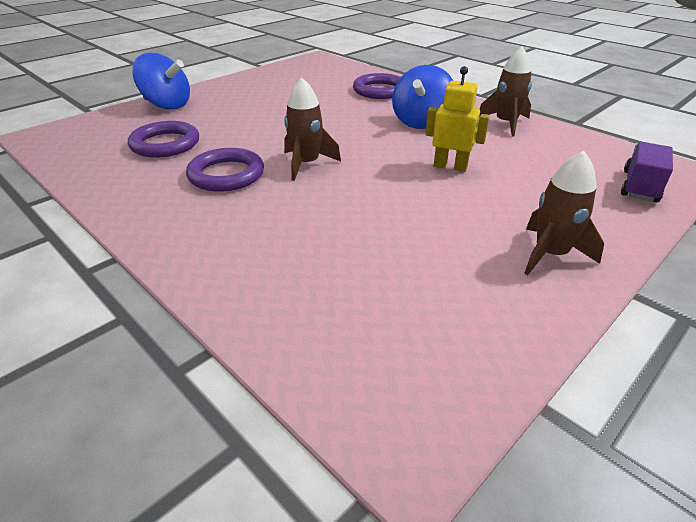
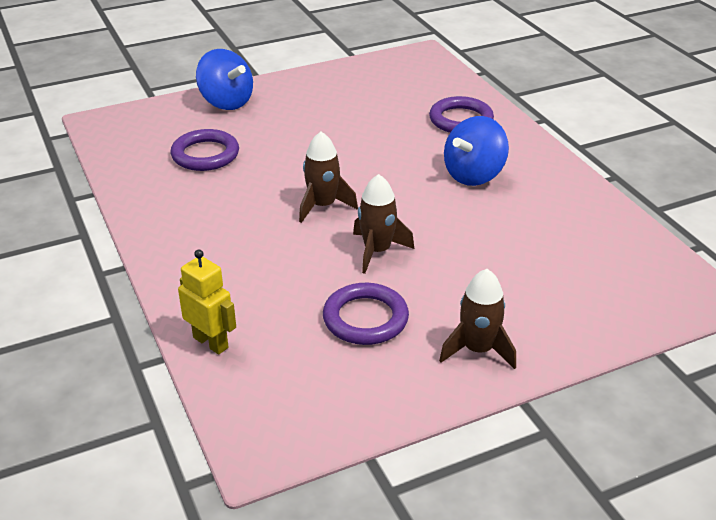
camera: 20 degrees right, 0 degrees up
(226, 175) = (244, 203): purple ring -> purple ring (365, 318)
(450, 166) = (460, 238): yellow robot -> yellow robot (211, 342)
(505, 123) = (567, 195): brown rocket -> brown rocket (377, 251)
(640, 186) = (638, 304): purple truck -> none

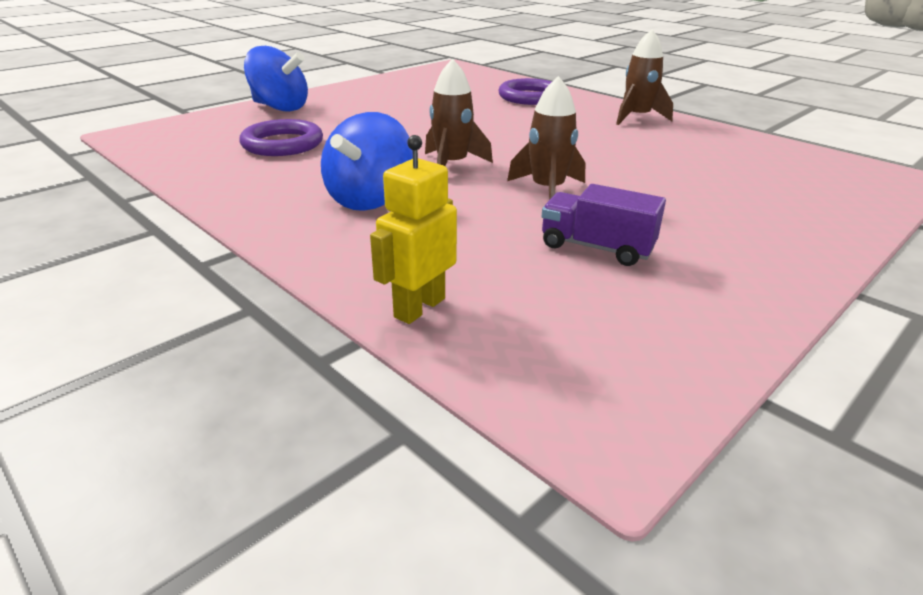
camera: 20 degrees left, 5 degrees down
(211, 342) = (419, 307): yellow robot -> yellow robot turned 75 degrees counterclockwise
(365, 318) = (596, 248): purple ring -> purple truck
(473, 175) = (582, 127): blue spinning top -> blue spinning top (369, 199)
(478, 350) = (753, 253): brown rocket -> brown rocket (637, 117)

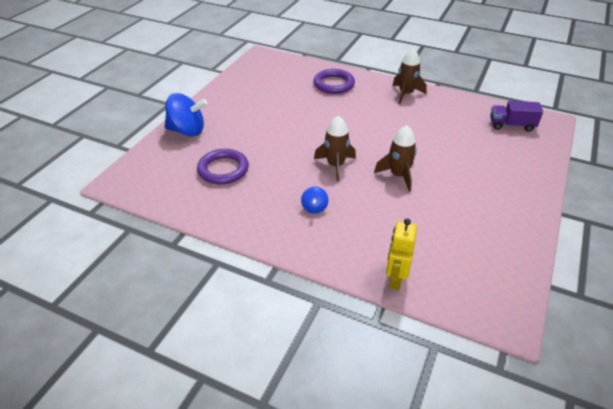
camera: 20 degrees left, 10 degrees up
(369, 199) = (314, 208): blue spinning top -> blue spinning top, size x0.49
(596, 248) = (446, 215): purple truck -> purple truck (511, 125)

